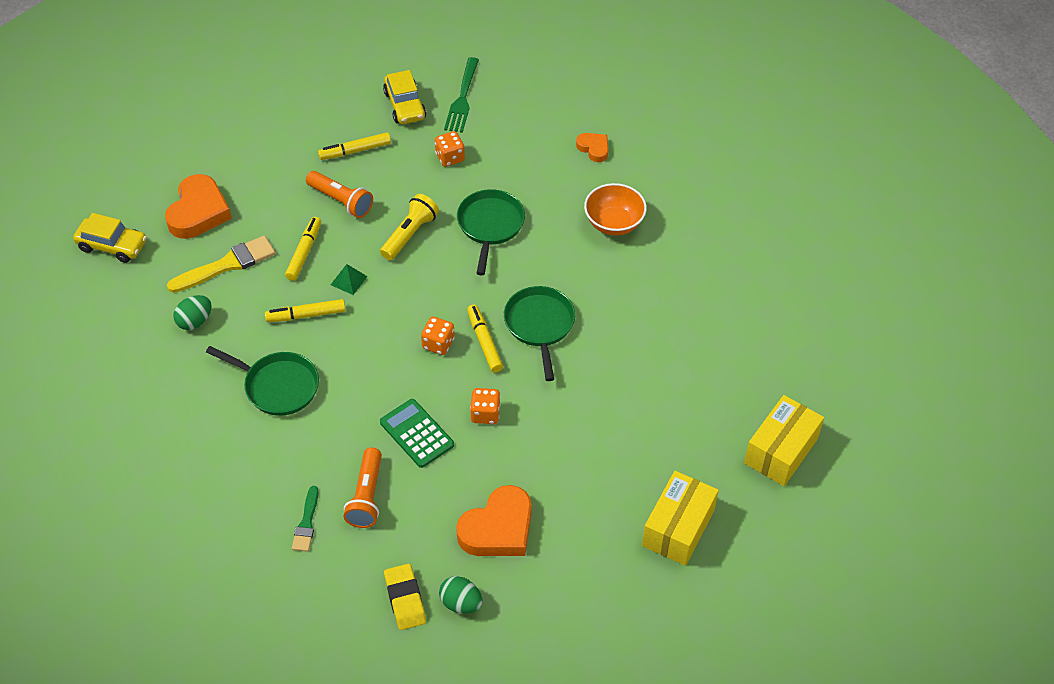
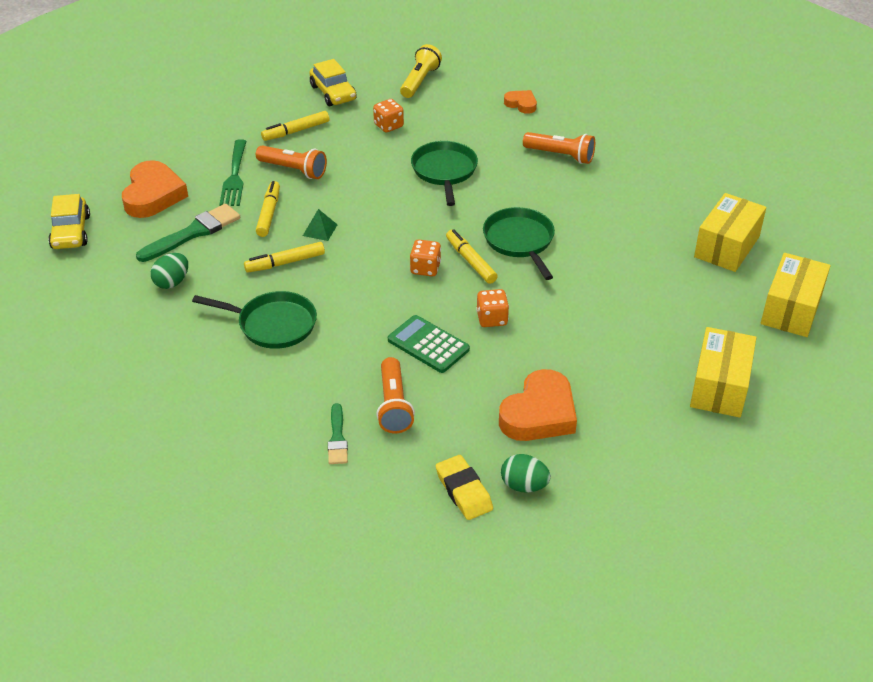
camera: 10 degrees left, 10 degrees down
(112, 245) = (71, 232): yellow car -> yellow car turned 75 degrees clockwise
(227, 265) = (193, 233): yellow brush -> green brush
(410, 234) = (369, 187): yellow flashlight -> yellow flashlight (420, 81)
(462, 98) = (386, 82): green fork -> green fork (234, 176)
(614, 223) = (561, 156): orange bowl -> orange flashlight
(744, 365) = (726, 247): none -> yellow box

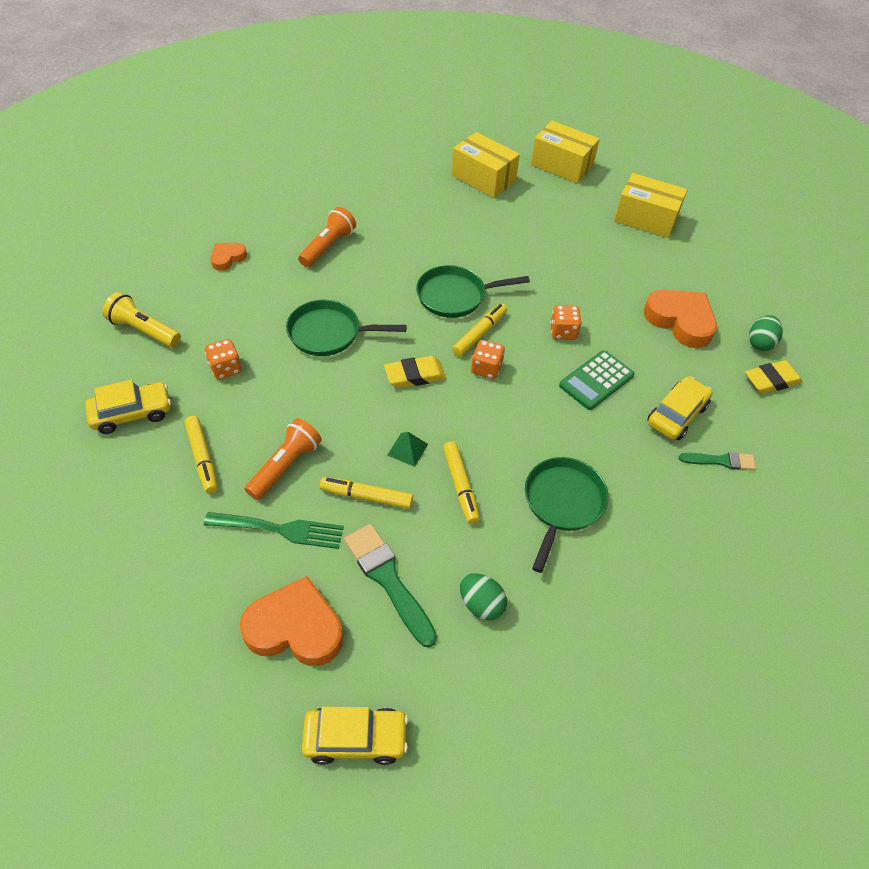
camera: 85 degrees left, 10 degrees up
(394, 405) = (676, 415): orange flashlight -> yellow car
(406, 226) = (415, 375): none -> yellow eraser
(471, 261) = (479, 334): yellow marker -> yellow marker turned 150 degrees clockwise

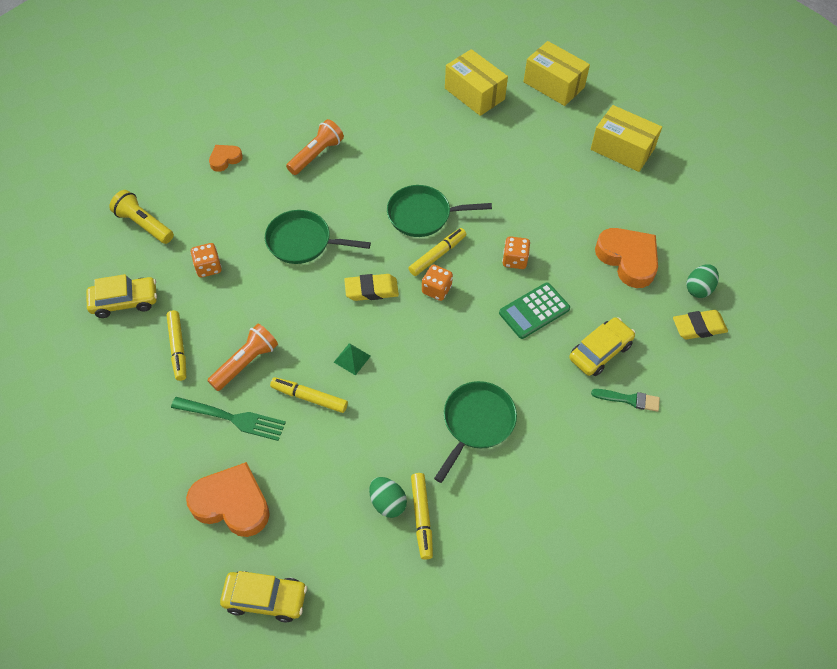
camera: 10 degrees right, 5 degrees up
(388, 579) = (314, 472): green brush -> none
(460, 486) = (391, 397): yellow marker -> yellow marker (421, 517)

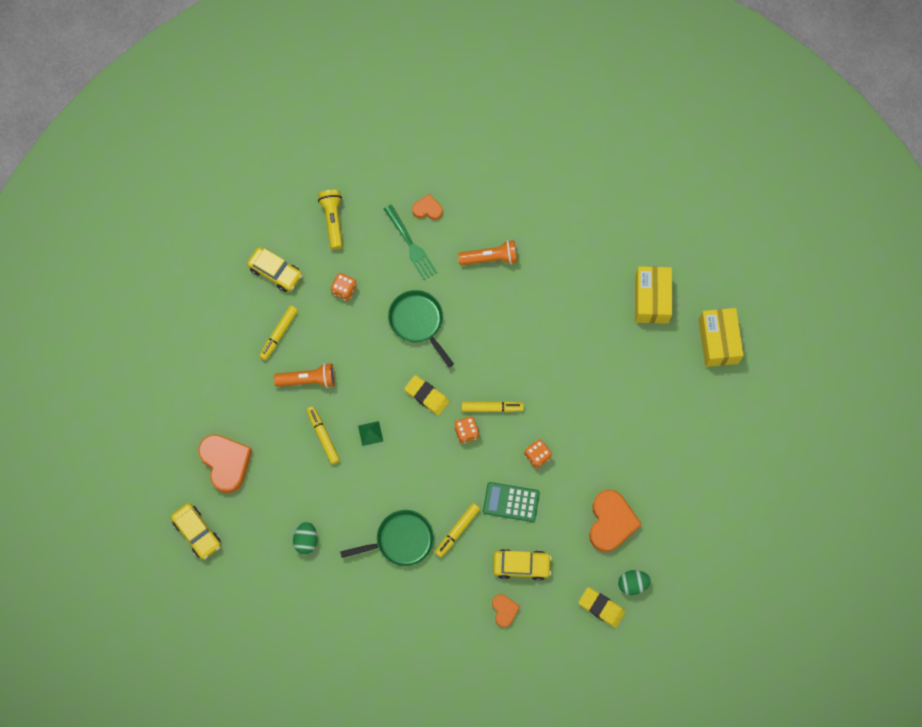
camera: 45 degrees right, 15 degrees up
(233, 418) = (270, 410): green fork -> green fork (411, 245)
(421, 517) = (316, 566): yellow marker -> yellow marker (457, 531)
(423, 215) = (513, 369): green pan -> none
(622, 149) = (705, 438): yellow box -> none
(629, 399) = (504, 610): green brush -> orange heart

